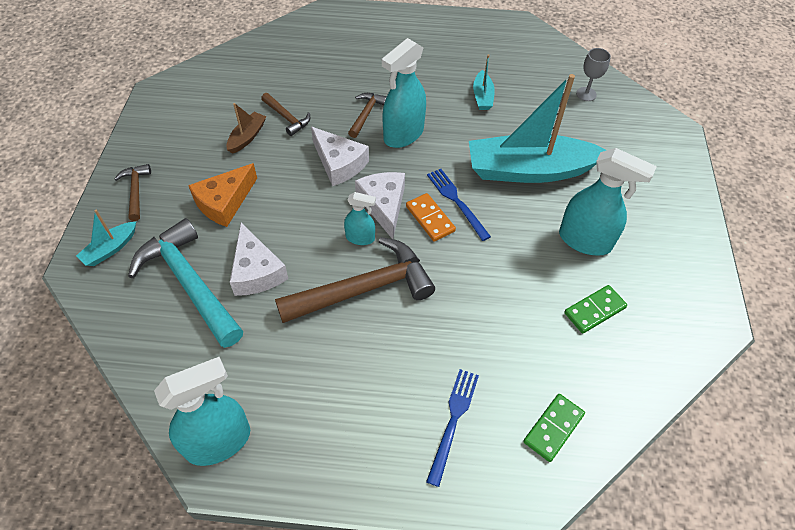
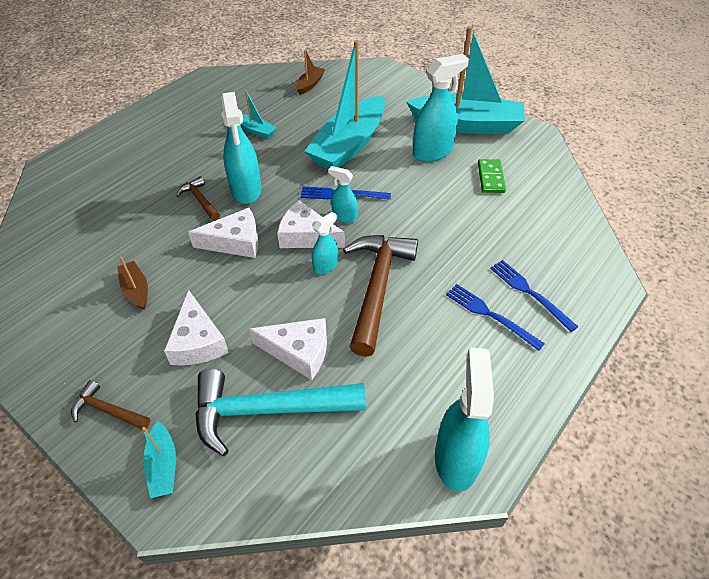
camera: 55 degrees left, 5 degrees down
(224, 202) = (197, 341): orange cheese -> white cheese
(287, 118) = (145, 251): brown hammer -> none
(397, 397) = (490, 315): none -> blue fork
(430, 218) = (344, 216): orange domino -> turquoise spray bottle
(553, 428) = (566, 244): green domino -> none
(586, 94) = (310, 85): grey goblet -> brown boat
(661, 249) = (466, 125): none -> turquoise boat

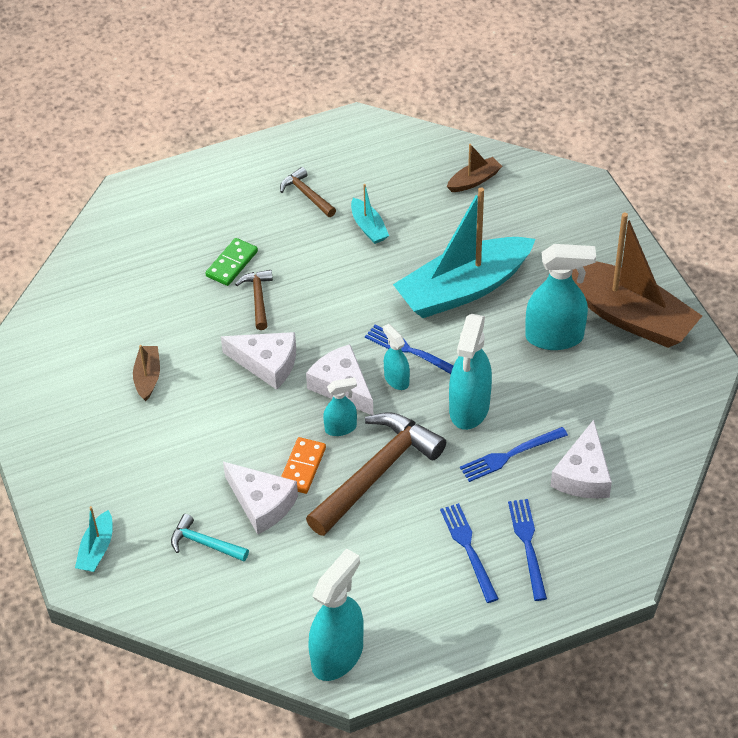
camera: 30 degrees right, 0 degrees up
(108, 410) = (74, 484): brown hammer -> brown hammer (307, 195)
(197, 341) = (177, 454): white cheese -> white cheese (583, 474)
(246, 190) = (312, 304): turquoise spray bottle -> turquoise spray bottle (469, 408)
(268, 410) = (205, 543): turquoise hammer -> turquoise hammer, size x0.49
(314, 308) = (302, 467): none -> orange domino
(464, 235) = (510, 455): none -> blue fork
(466, 125) = (626, 315): turquoise boat -> brown boat
(490, 178) = (597, 398): green domino -> green domino (232, 264)

